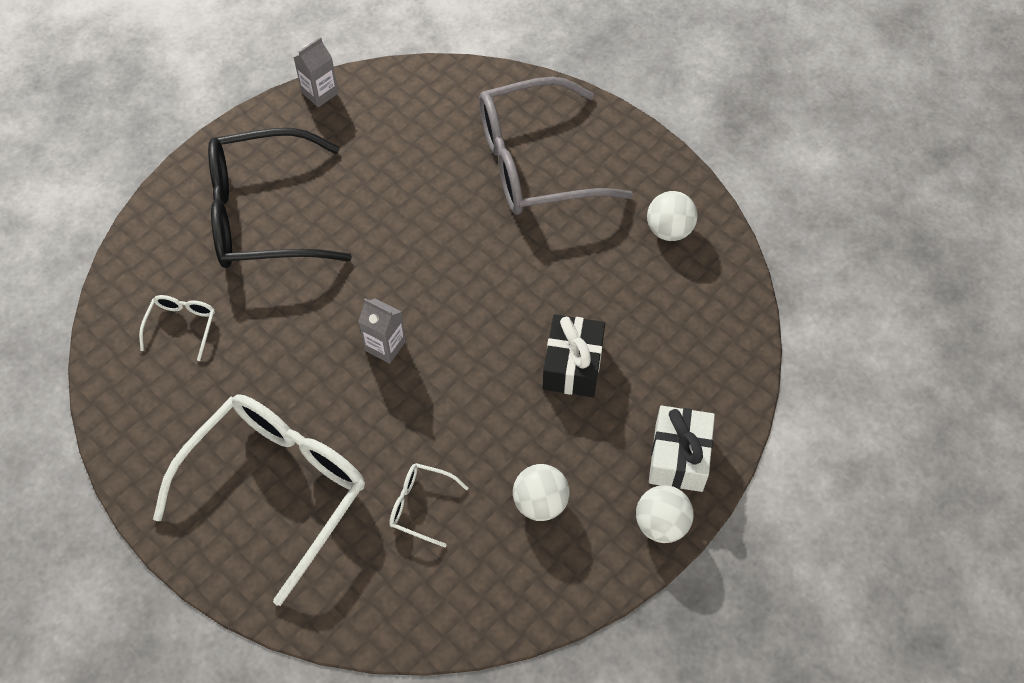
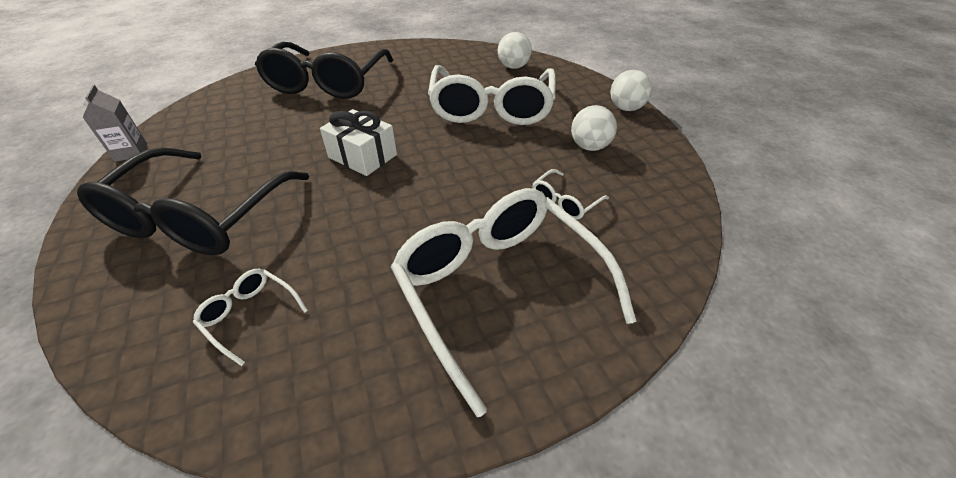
camera: 65 degrees left, 15 degrees down
(385, 346) = (405, 182): grey carton -> none
(534, 163) = (327, 83): grey glasses -> black glasses
(572, 365) = (491, 108): black gift -> white glasses
(669, 230) = (426, 57): white ball -> white ball (513, 67)
(678, 457) = (582, 92): white gift -> white gift (362, 156)

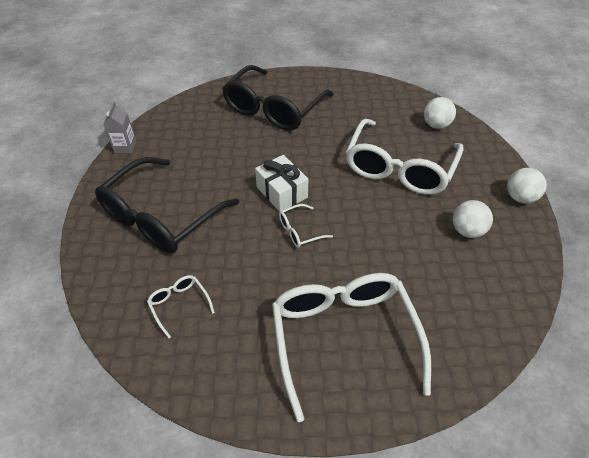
camera: 20 degrees right, 5 degrees up
(564, 202) = (422, 279): white glasses -> white glasses (299, 231)

